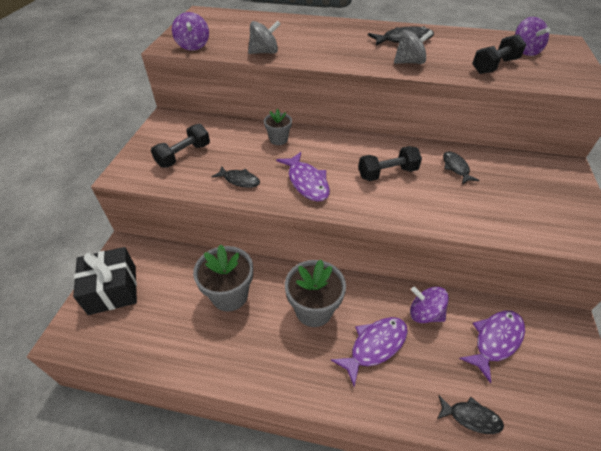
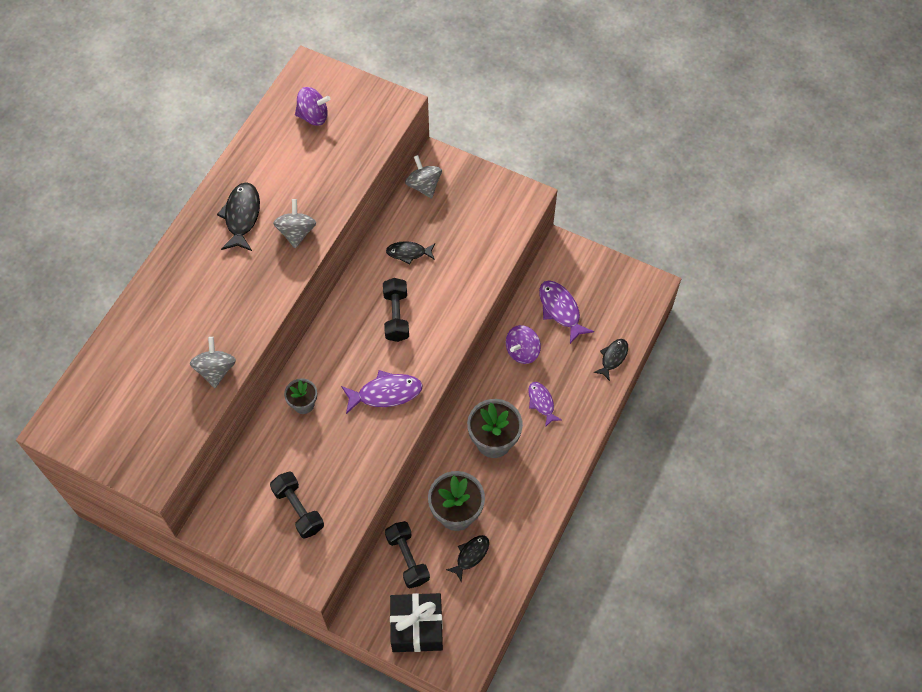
camera: 75 degrees left, 15 degrees up
(193, 46) = (165, 448): purple spinning top -> none
(239, 180) = (362, 456): black fish -> black fish (471, 555)
(375, 346) = (541, 402): purple fish -> purple fish, size x0.65
(494, 66) = (333, 160): black dumbbell -> black dumbbell (407, 558)
(532, 163) = (424, 186): none -> grey spinning top

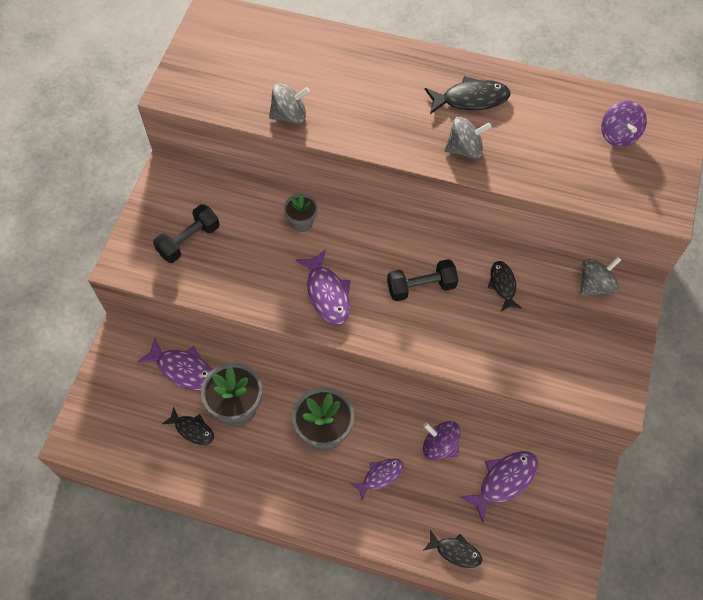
camera: 80 degrees right, 0 degrees up
(407, 558) = (183, 369): black dumbbell -> purple fish
(417, 627) = (113, 391): black gift -> none

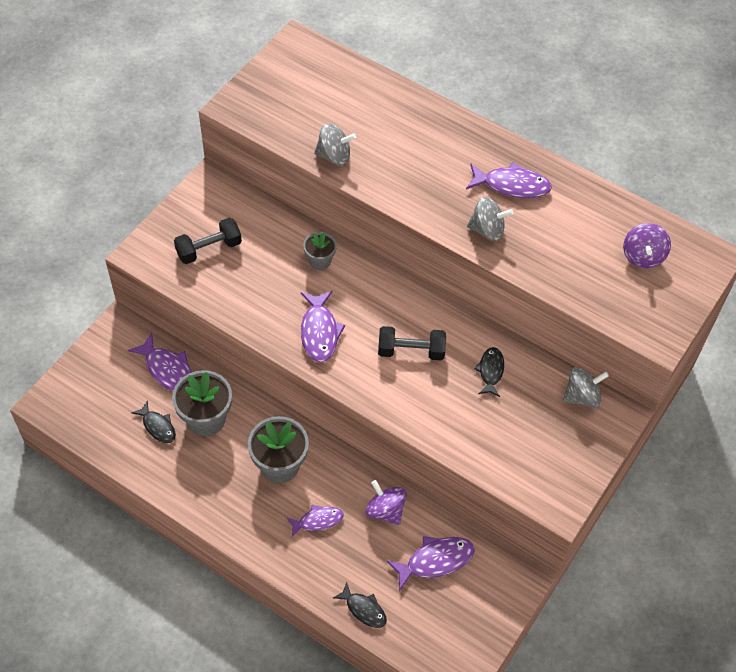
camera: 15 degrees right, 5 degrees down
(471, 99) = (512, 185): black fish -> purple fish

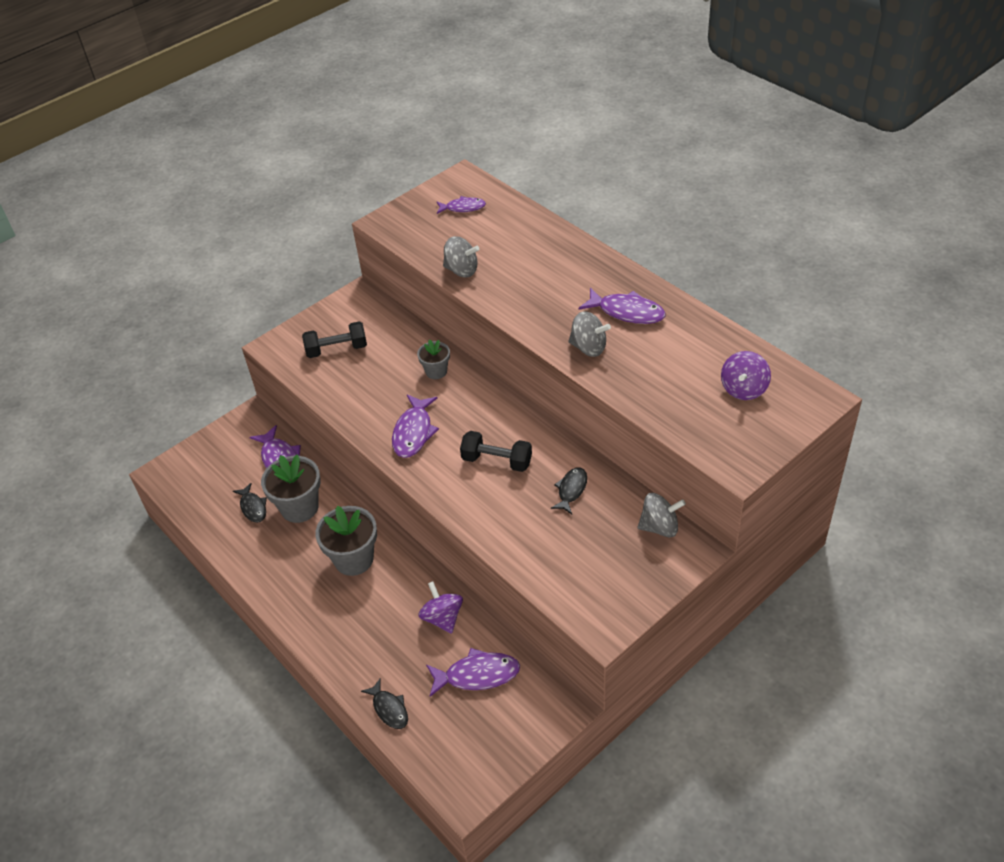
camera: 20 degrees right, 10 degrees down
(318, 521) = (372, 616): purple fish -> purple fish (463, 208)

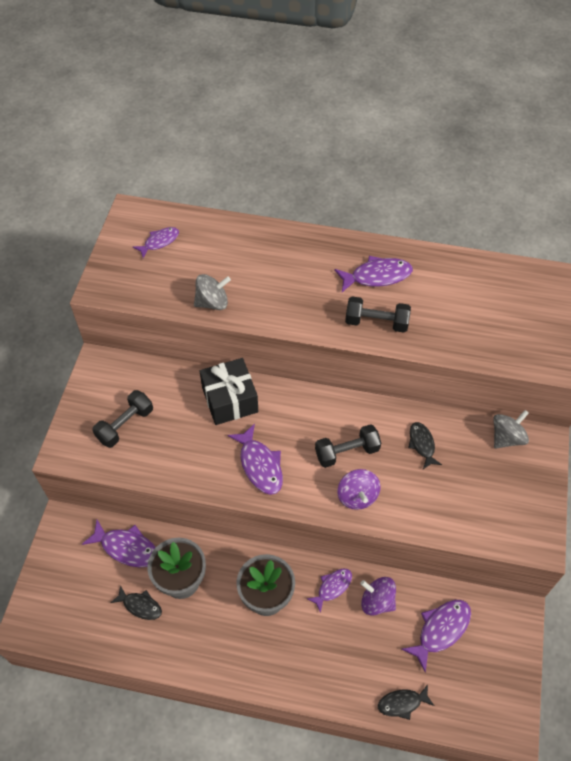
camera: 40 degrees left, 10 degrees up
(389, 709) = (402, 703): black fish -> black fish turned 150 degrees clockwise
(415, 584) = (332, 587): none -> purple fish
(436, 371) = (230, 400): grey flower pot -> black gift
(588, 347) = (376, 322): grey spinning top -> black dumbbell
(743, 389) = (514, 300): purple spinning top -> purple spinning top (357, 496)

